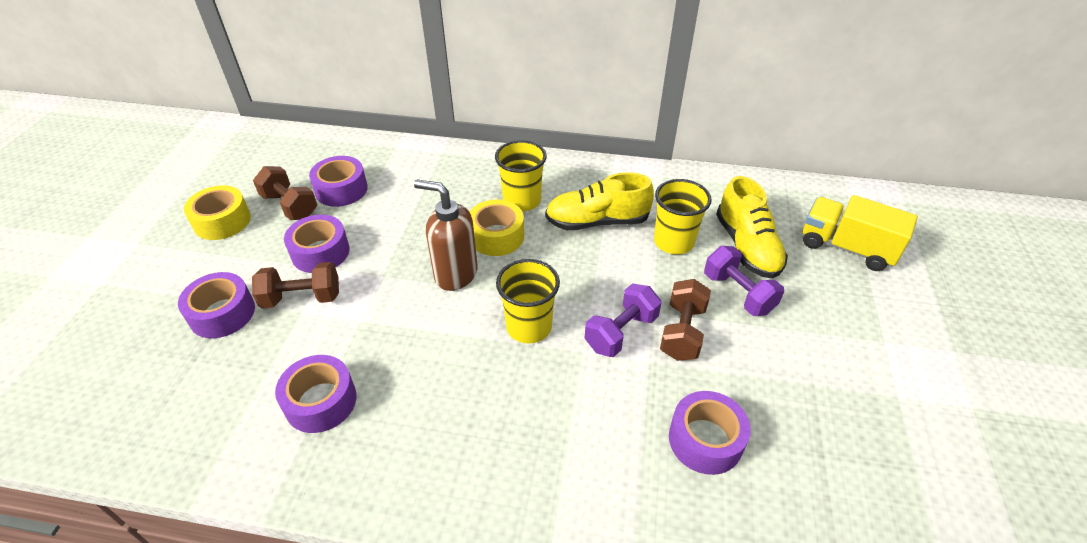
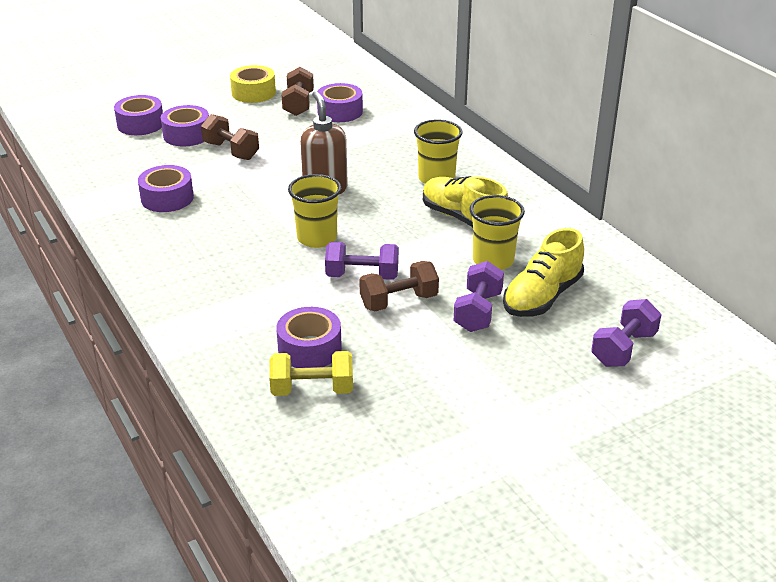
camera: 50 degrees right, 10 degrees down
(320, 252) = (275, 136): purple tape -> purple tape (140, 124)
(496, 236) = (383, 187): yellow tape -> none
(774, 478) = (312, 389): none -> yellow dumbbell
(846, 247) = (623, 349): yellow truck -> purple dumbbell

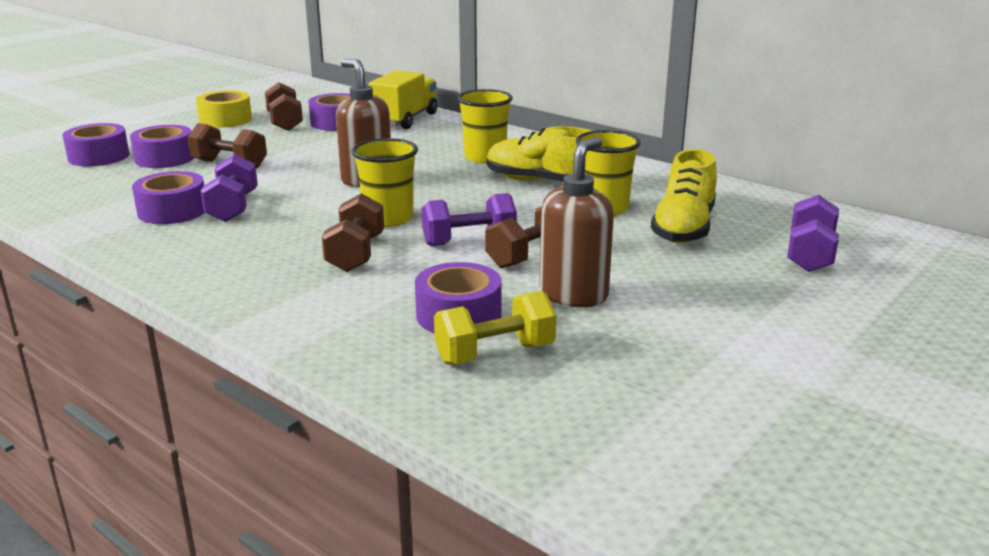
camera: 20 degrees left, 10 degrees down
(272, 271) = (356, 254): none -> brown dumbbell
(399, 117) = (405, 120): none -> yellow truck
(404, 348) = (574, 295): none -> brown soap dispenser
(478, 312) = (628, 250): purple dumbbell -> purple dumbbell (233, 208)

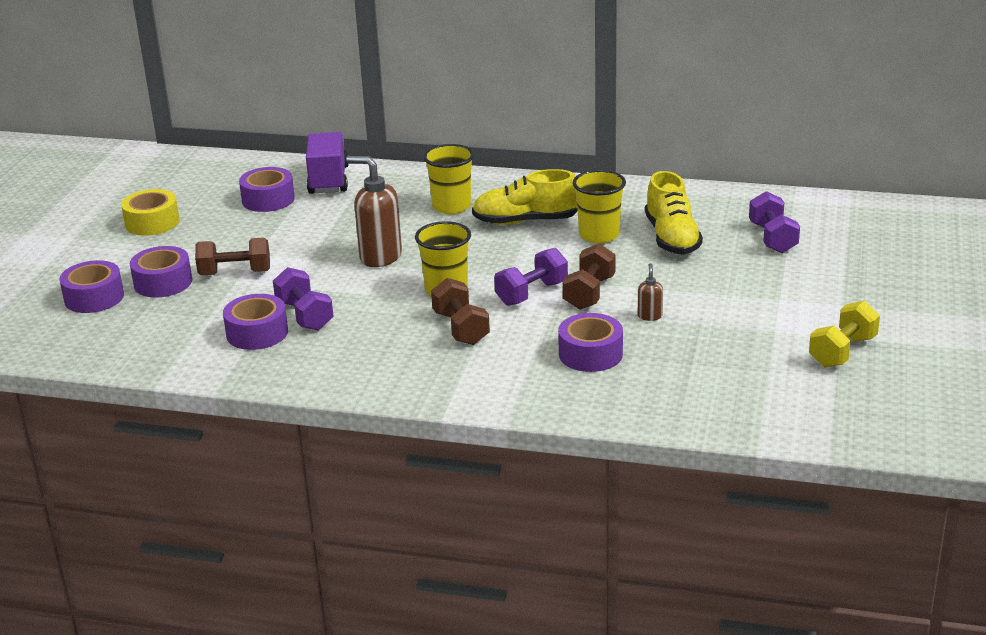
camera: 25 degrees left, 5 degrees up
(285, 122) = (217, 211): brown dumbbell -> none
(405, 120) = (328, 180): yellow truck -> purple truck
(495, 354) = (643, 373): yellow dumbbell -> yellow dumbbell (842, 352)
(574, 295) = (649, 316): brown soap dispenser -> brown soap dispenser, size x0.46

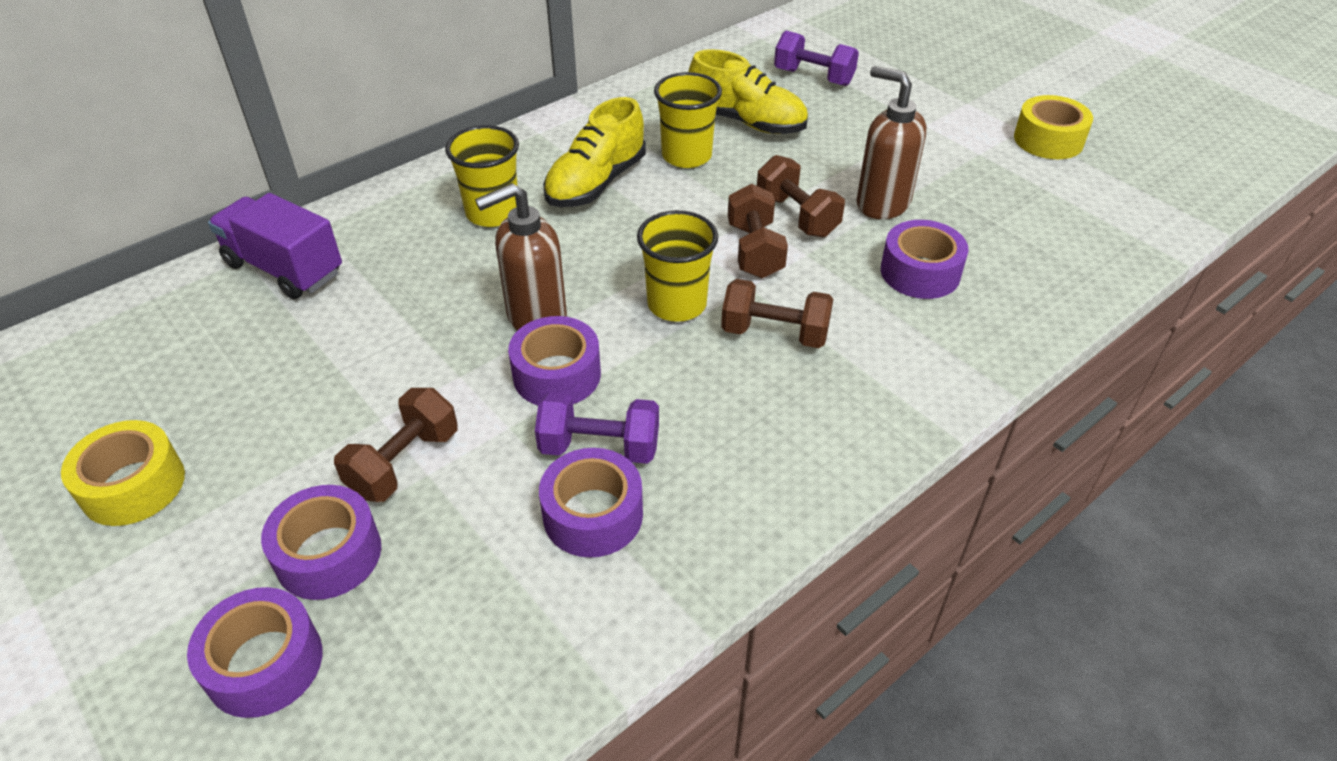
camera: 55 degrees left, 15 degrees up
(268, 199) = (251, 341): purple tape -> purple tape (557, 375)
(532, 293) = (755, 250): purple dumbbell -> brown dumbbell
(649, 316) = (882, 203): brown soap dispenser -> brown soap dispenser, size x2.17
(842, 352) = (1048, 140): yellow dumbbell -> yellow tape

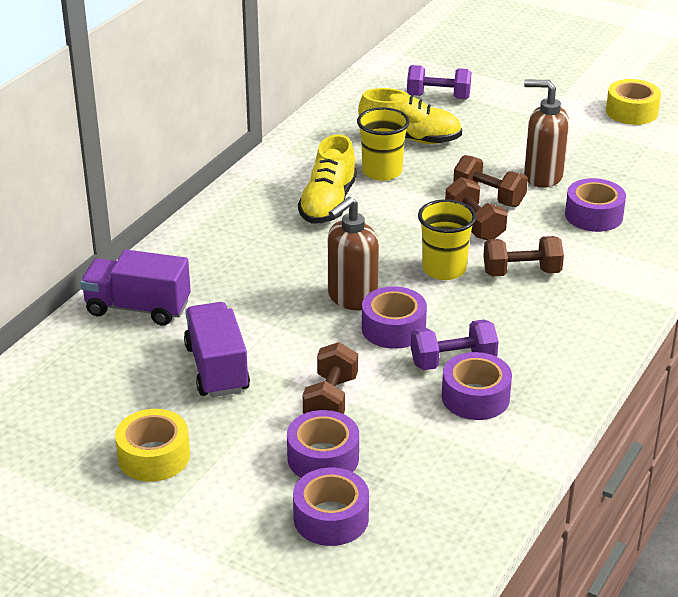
camera: 20 degrees left, 10 degrees down
(306, 375) = (217, 368): none -> purple truck
(492, 213) = (266, 239): yellow cup -> none

